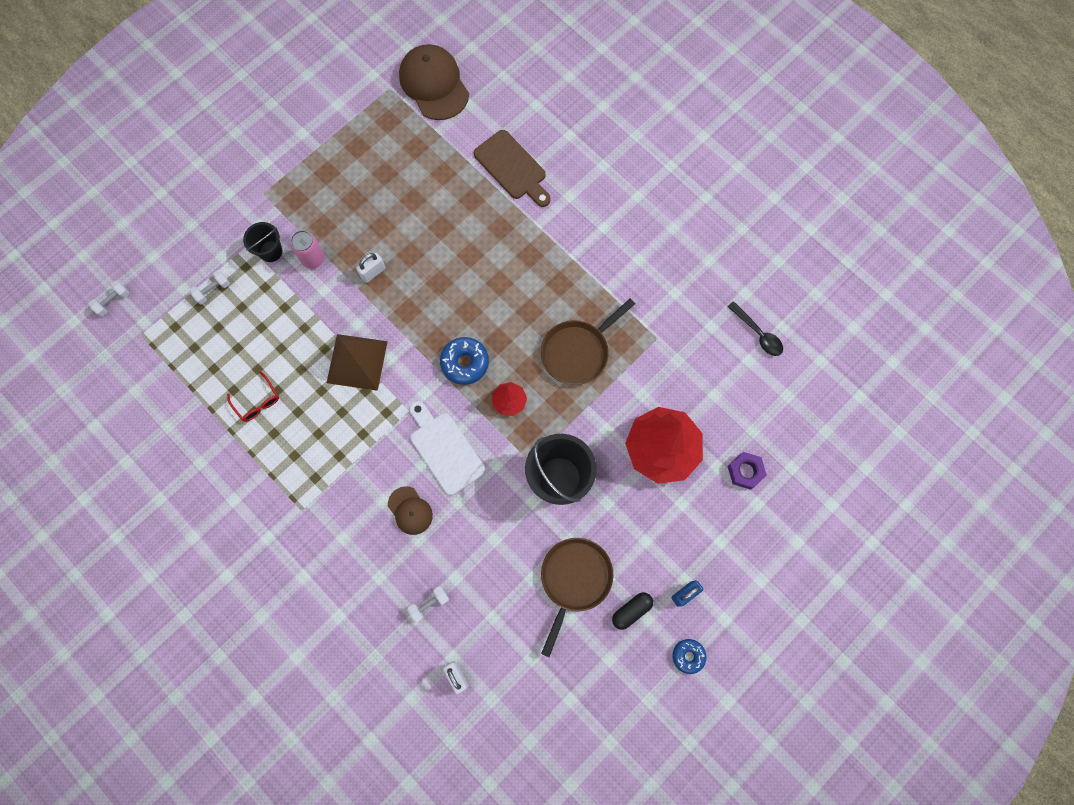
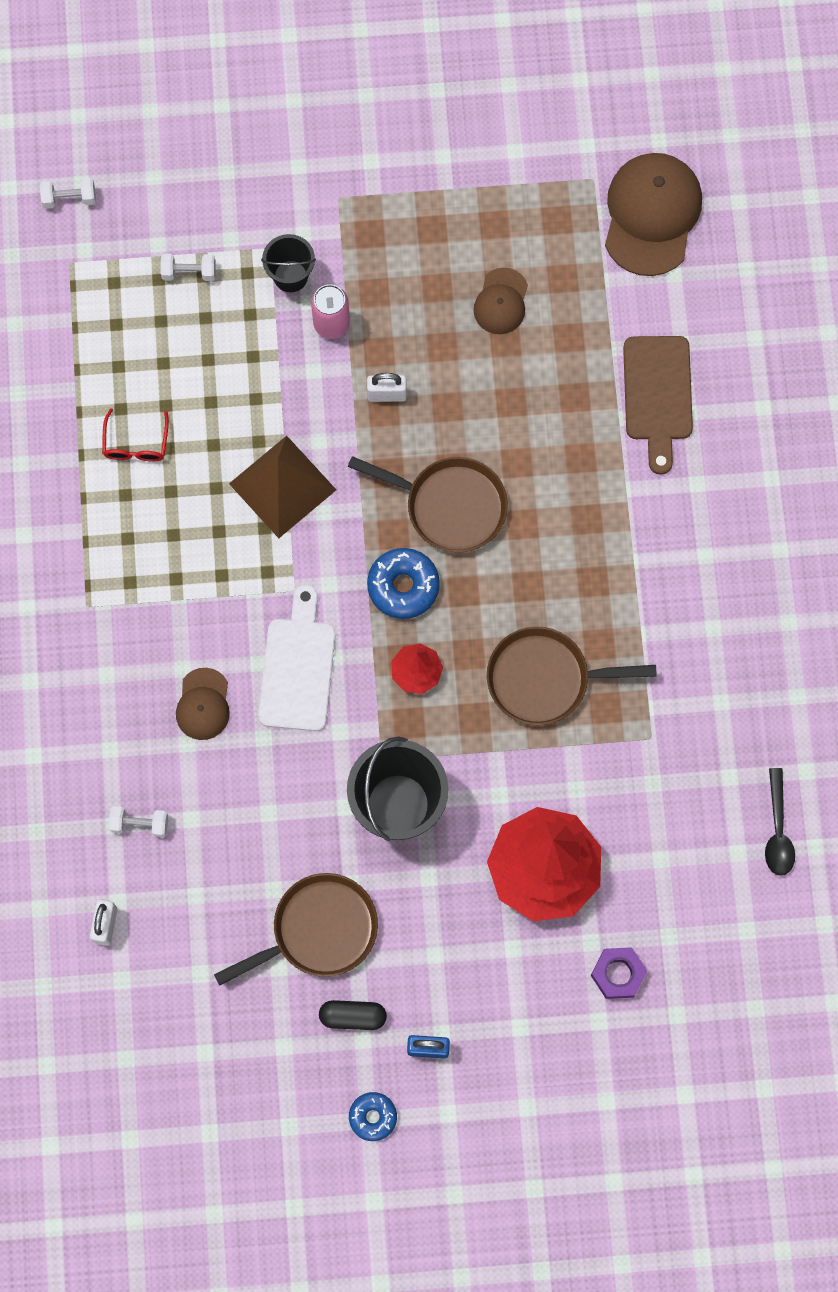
camera: 40 degrees right, 0 degrees up
(393, 182) = (501, 301): none -> brown cap
(454, 303) = (449, 505): none -> brown pan

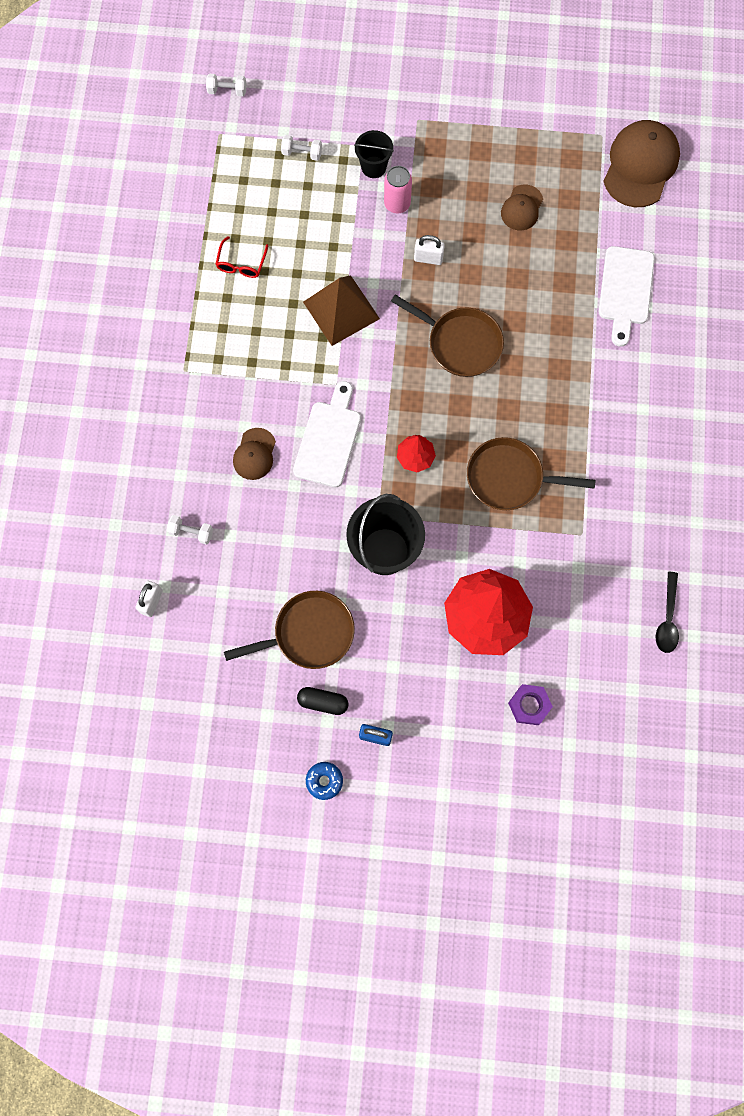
camera: 10 degrees right, 0 degrees up
(403, 586) = (416, 394): blue donut -> none
(657, 395) = (625, 290): brown cutting board -> white cutting board

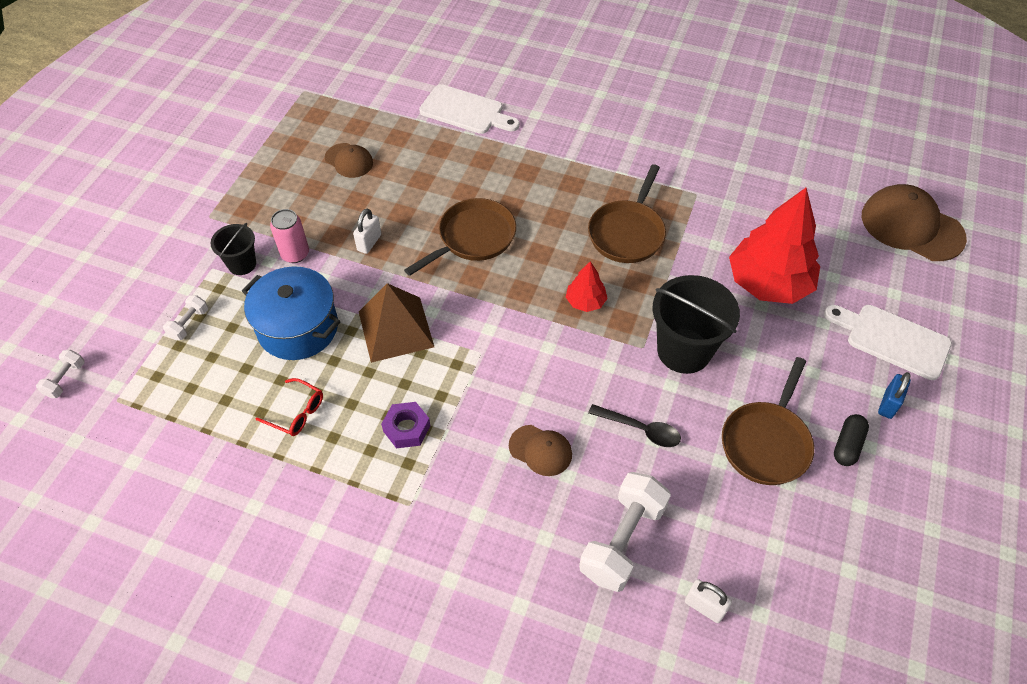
camera: 75 degrees left, 20 degrees down
(191, 532) = (622, 540): white dumbbell -> white dumbbell, size x2.07
(308, 633) = (766, 442): brown pan -> brown pan turned 150 degrees counterclockwise
(321, 235) = (298, 328): none -> blue pot
(324, 781) = (937, 463): blue donut -> none
(329, 439) = (544, 373): white cutting board -> white cutting board (892, 339)
(529, 705) = (862, 270): purple nut -> purple nut (406, 428)
(640, 166) = (348, 74): brown cap -> brown cap (911, 226)
(667, 619) = (787, 156): black spoon -> black spoon (640, 429)

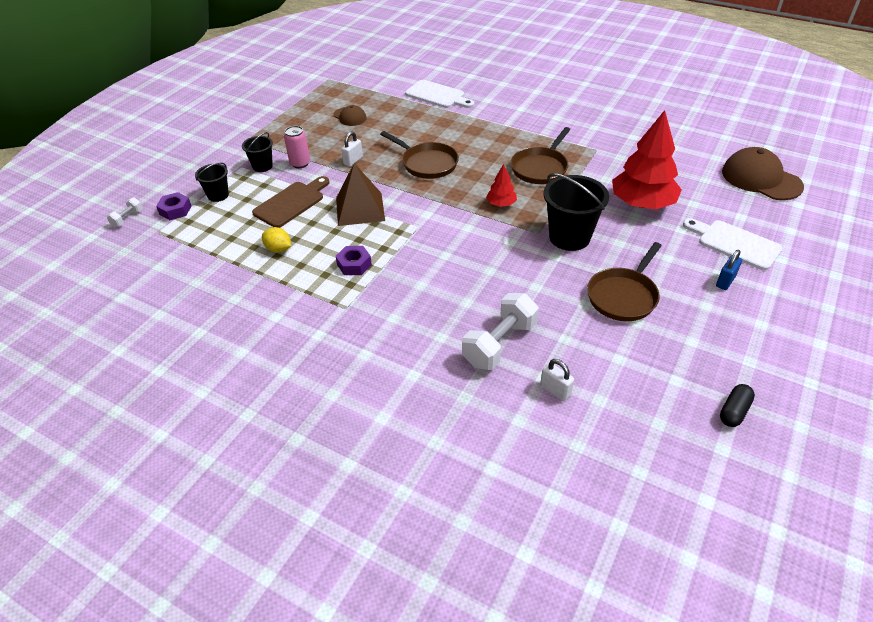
camera: 10 degrees right, 10 degrees down
(133, 357) = (175, 210): none -> purple nut
(189, 324) = (218, 195): white dumbbell -> black bucket
(296, 413) = (278, 249): red glasses -> yellow lemon
(298, 328) = (291, 203): blue pot -> brown cutting board
(473, 238) = (427, 163): brown pan -> brown pan turned 75 degrees clockwise
(540, 450) = (449, 285): brown cap -> none
(640, 429) = (527, 280): black spoon -> none
(847, 445) = (688, 303): black capsule -> black capsule (734, 411)

